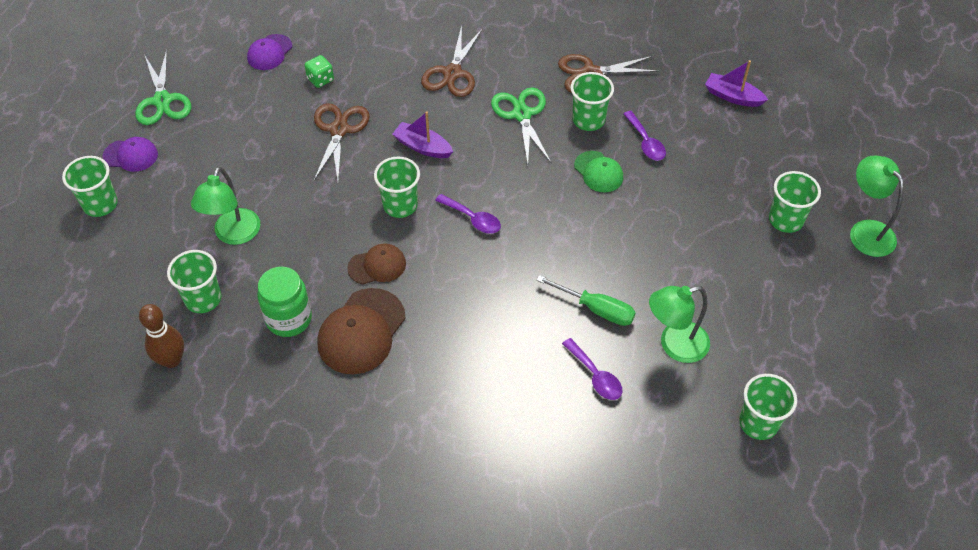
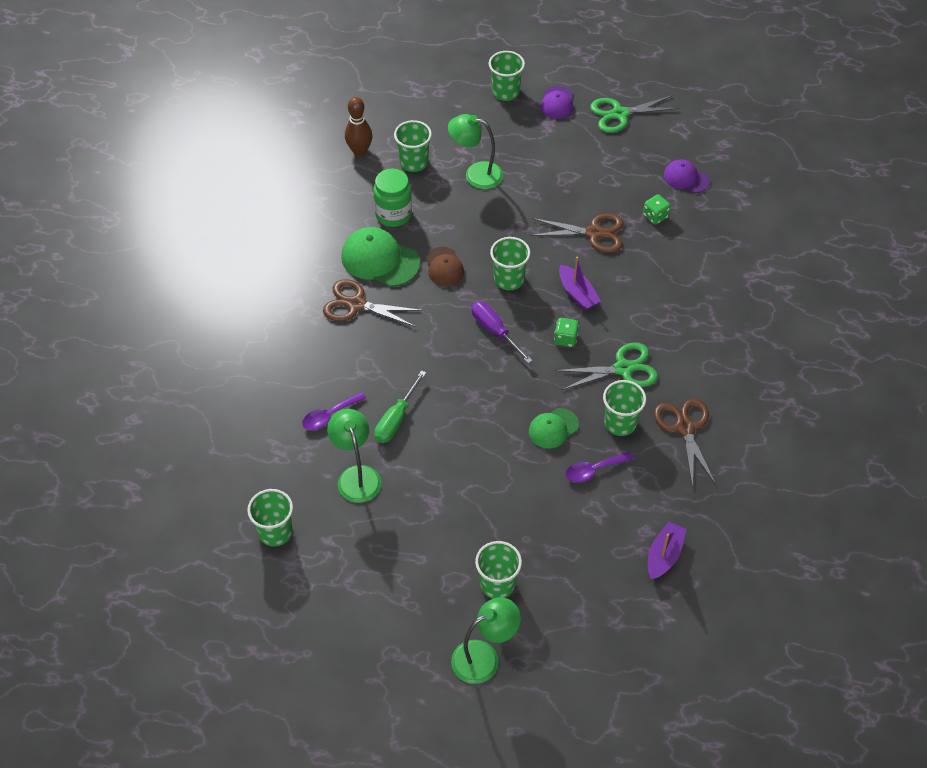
camera: 90 degrees right, 0 degrees up
(361, 331) = (380, 260): brown cap -> green cap
(423, 147) = (577, 293): purple boat -> purple boat turned 120 degrees clockwise
(452, 73) = (673, 314): brown scissors -> brown scissors (356, 305)
(473, 219) = (494, 331): purple spoon -> purple screwdriver
(484, 158) = (565, 339): none -> green dice

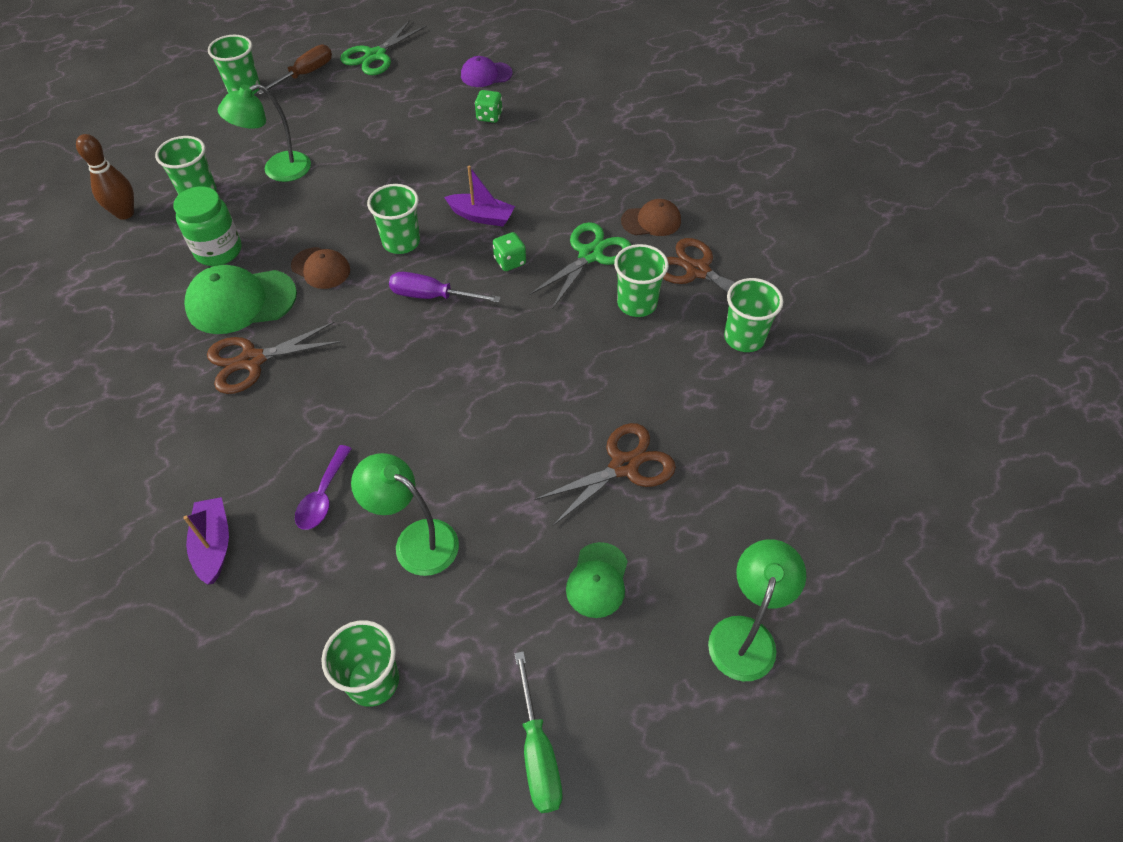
camera: 40 degrees left, 0 degrees up
(396, 419) = (406, 448): green screwdriver -> green screwdriver (538, 752)
(497, 584) = (680, 543): green cup -> green cup (744, 338)
(553, 428) = (579, 349): green cap -> green cap (597, 580)
(557, 103) = (305, 74): purple cap -> brown screwdriver
(593, 470) = (657, 362): purple spoon -> none
(594, 233) = (446, 158): brown scissors -> brown scissors (624, 466)
(664, 555) = (801, 395): purple boat -> purple boat (214, 545)
(690, 371) = (651, 221): none -> brown cap

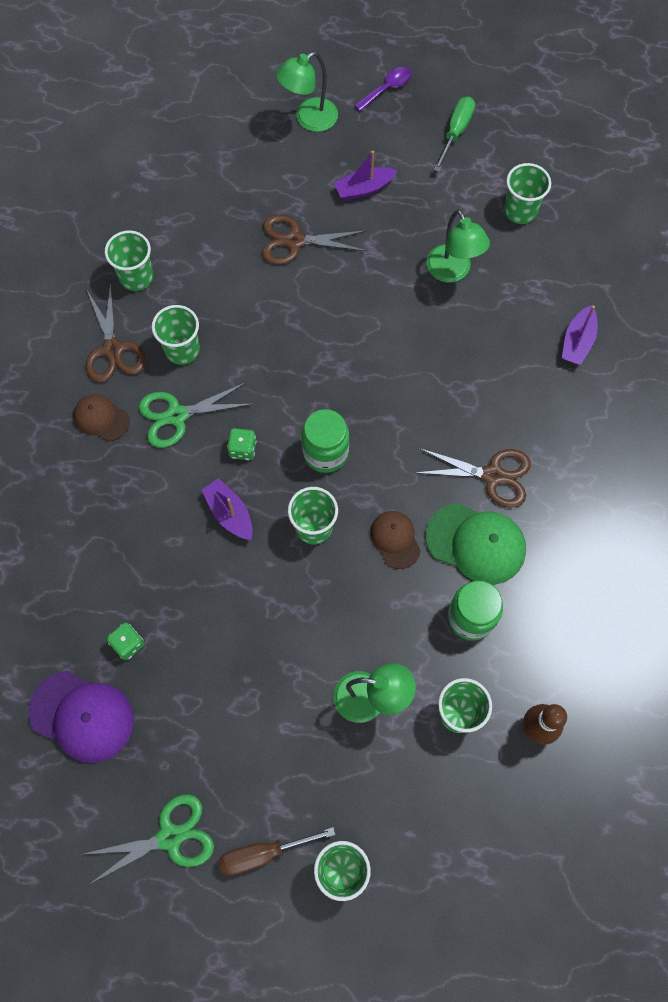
camera: 145 degrees left, 15 degrees up
(323, 496) = (494, 334): purple spoon -> purple spoon (387, 88)
(432, 296) = (325, 453): purple screwdriver -> green jar
(486, 74) = (82, 716): purple cap -> purple cap, size x1.67
(597, 580) = (364, 189): green cap -> purple boat

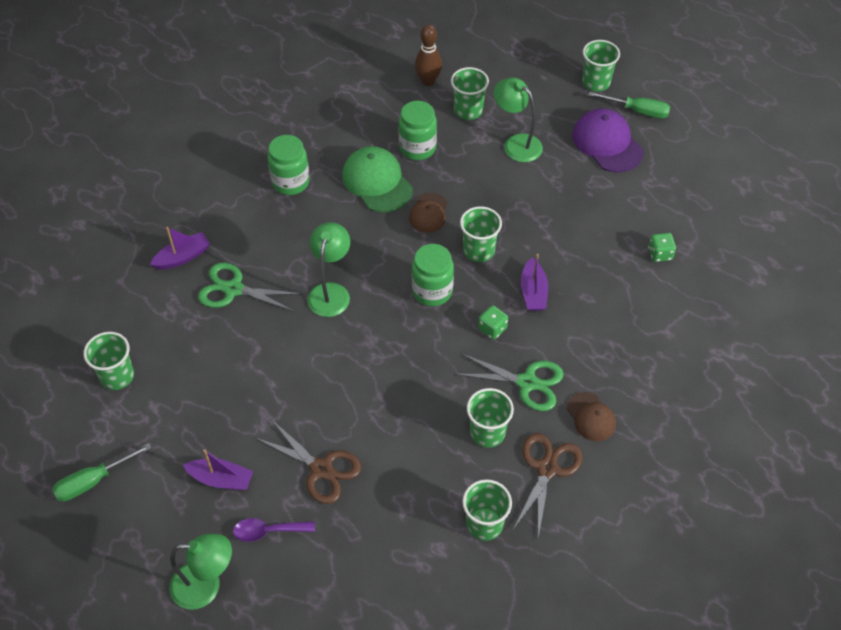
camera: 145 degrees left, 15 degrees down
(82, 716) = (716, 231): purple cap -> purple cap (607, 143)
(169, 837) = (691, 145): green scissors -> green scissors (233, 289)
(263, 853) = (638, 111): brown screwdriver -> green screwdriver
(387, 88) = (106, 570): purple spoon -> purple spoon (268, 531)
(452, 272) = (219, 361): green lamp -> green lamp (331, 292)
(492, 475) = (328, 212): brown scissors -> none
(559, 485) = (290, 182): none -> green jar

